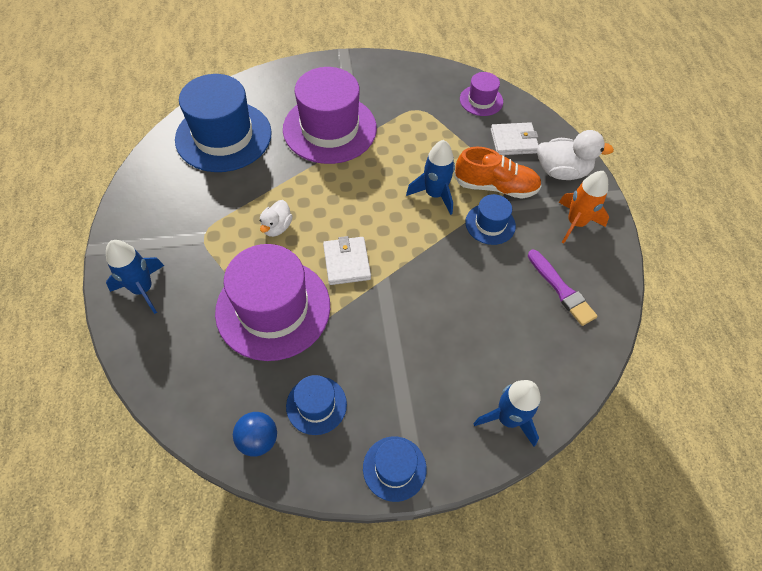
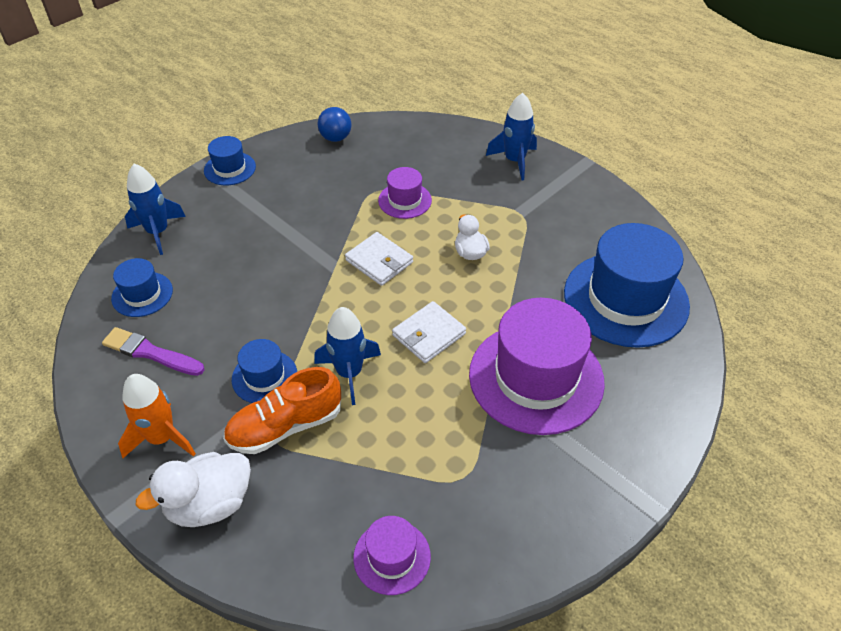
camera: 145 degrees right, 10 degrees down
(273, 308) = (405, 200): purple hat -> purple hat, size x0.49
(316, 405) = (313, 170): blue hat -> blue hat (142, 294)
(513, 141) = (301, 512): white wallet -> white wallet (429, 334)

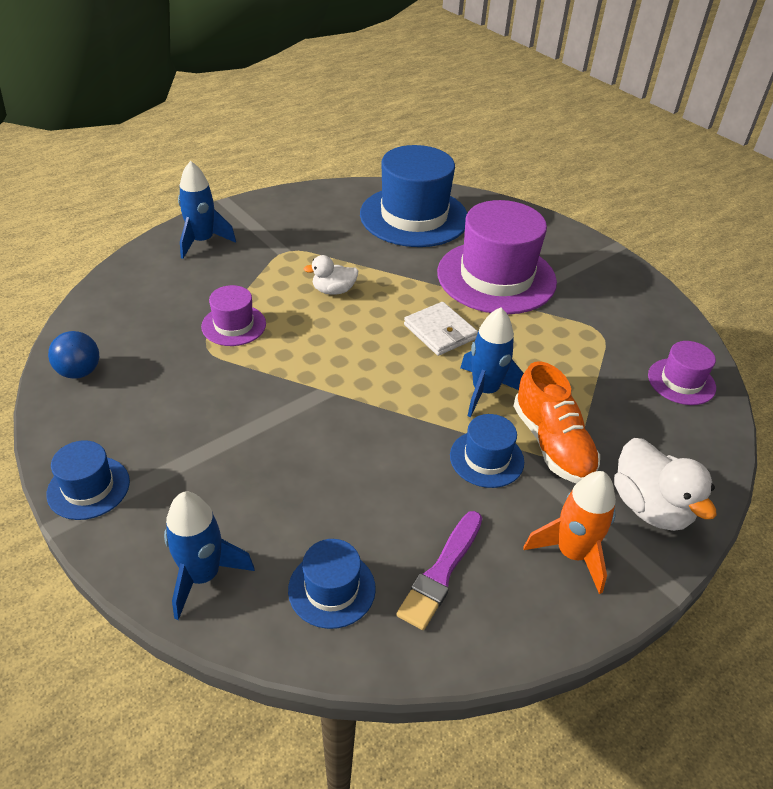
camera: 85 degrees left, 5 degrees down
(379, 261) = (328, 355): white wallet -> none

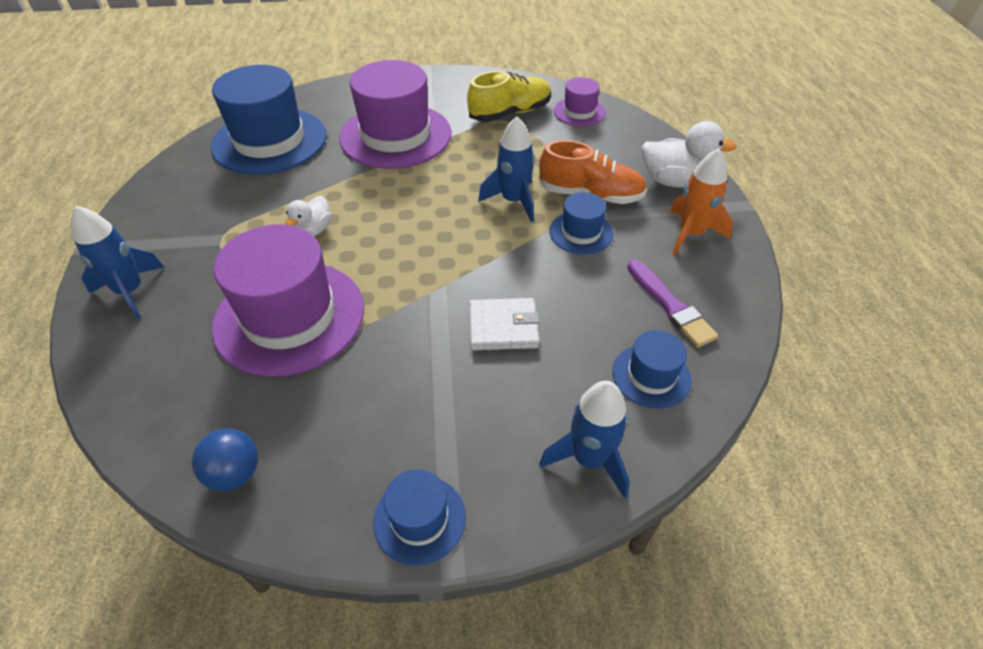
camera: 55 degrees left, 5 degrees up
(234, 325) = (289, 317): purple hat -> purple hat, size x2.06
(440, 332) = (428, 193): white wallet -> white wallet (503, 327)
(616, 332) = (510, 113): none -> yellow shoe

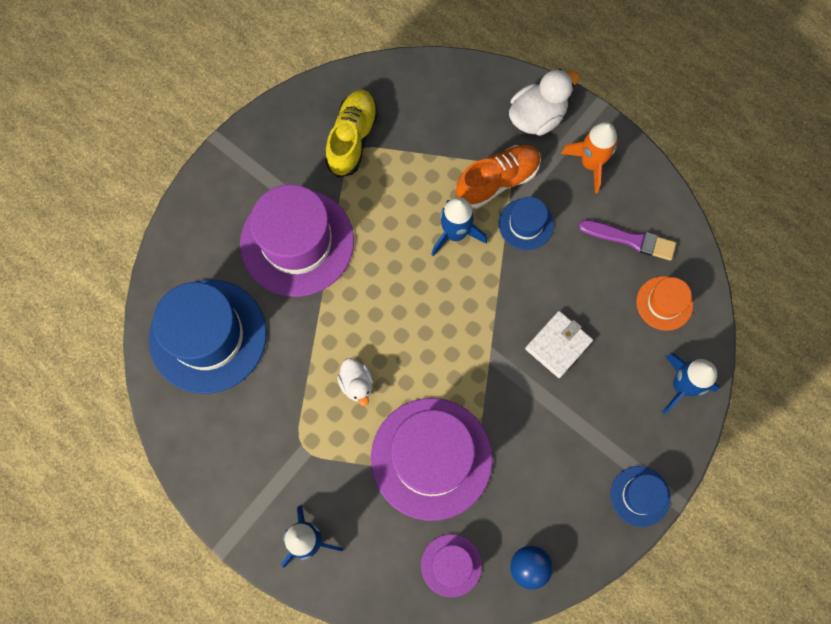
camera: 45 degrees left, 25 degrees up
(579, 112) = (402, 92): purple hat -> purple hat (451, 565)
(651, 376) = (664, 303): blue hat -> orange hat

